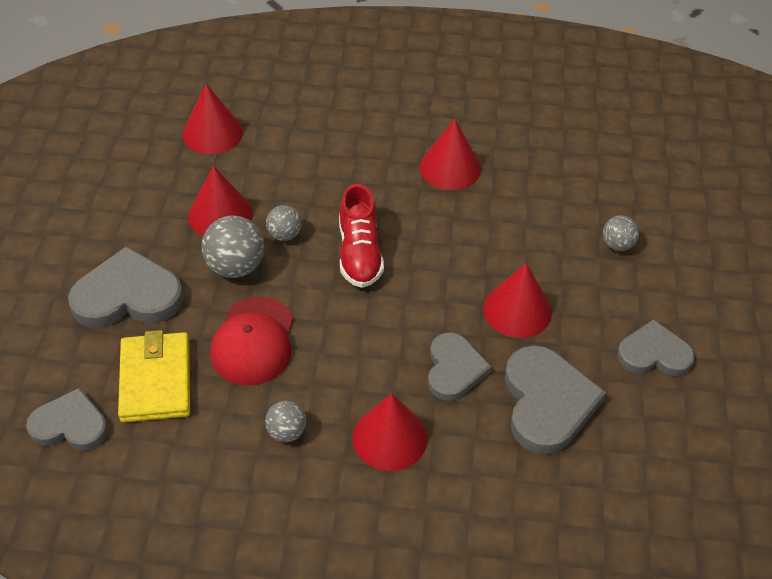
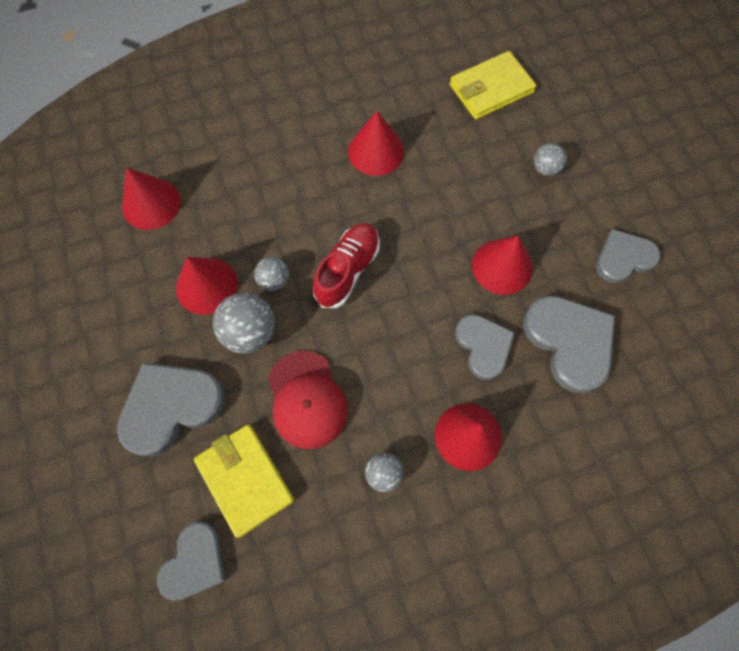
camera: 25 degrees left, 20 degrees up
(70, 425) = (195, 562): grey heart -> grey heart turned 135 degrees clockwise
(359, 253) = (347, 270): red shoe -> red shoe turned 120 degrees counterclockwise
(602, 157) = (491, 89): none -> yellow wallet

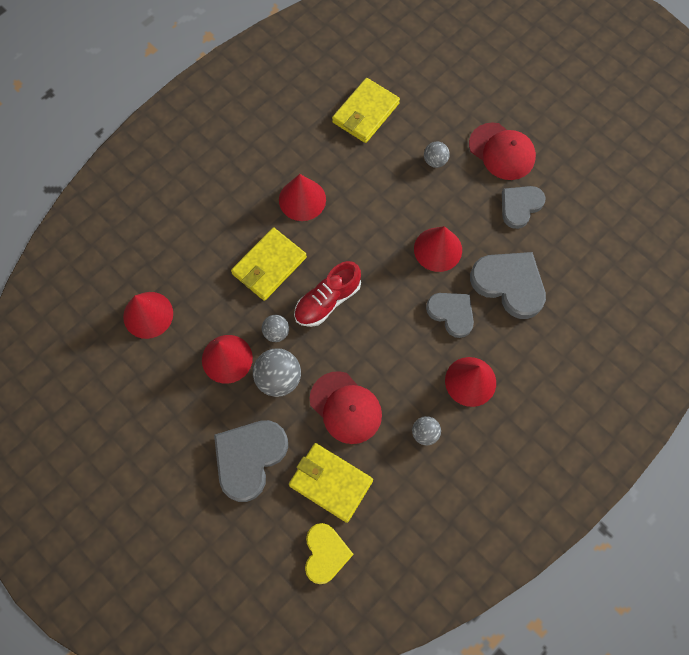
camera: 25 degrees left, 0 degrees up
(195, 562) = (325, 553): grey heart -> yellow heart
(304, 206) = (269, 266): none -> yellow wallet
(347, 270) = (327, 301): red shoe -> red shoe turned 135 degrees counterclockwise
(629, 188) = (502, 151): none -> red cap

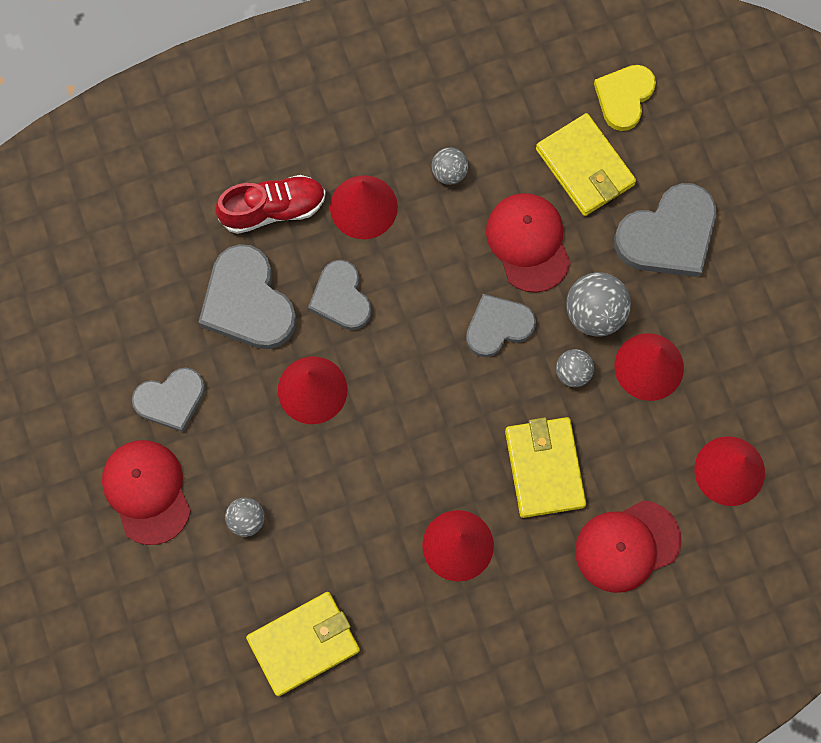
camera: 155 degrees left, 5 degrees up
(197, 242) = (627, 546): none -> red cap
(269, 266) = (544, 468): yellow wallet -> yellow wallet turned 75 degrees counterclockwise
(327, 301) = (489, 385): red shoe -> red shoe (273, 209)
(339, 341) = (498, 326): none -> grey heart

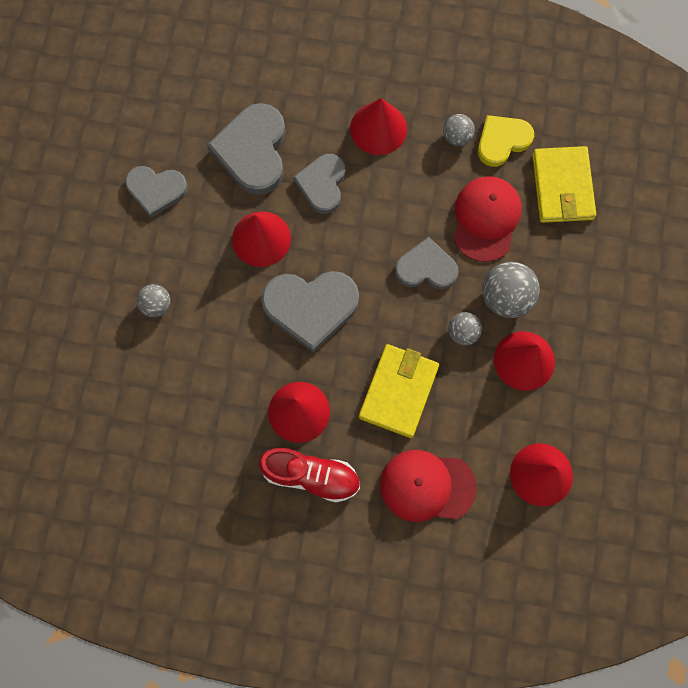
camera: 30 degrees right, 0 degrees up
(147, 491) = (99, 245): red cap -> none
(273, 209) = (312, 96): red shoe -> red shoe (311, 476)
(304, 644) = (142, 419): yellow wallet -> none
(624, 97) = (623, 152): yellow heart -> yellow heart (502, 141)
(668, 235) = (597, 271): grey heart -> grey heart (311, 307)

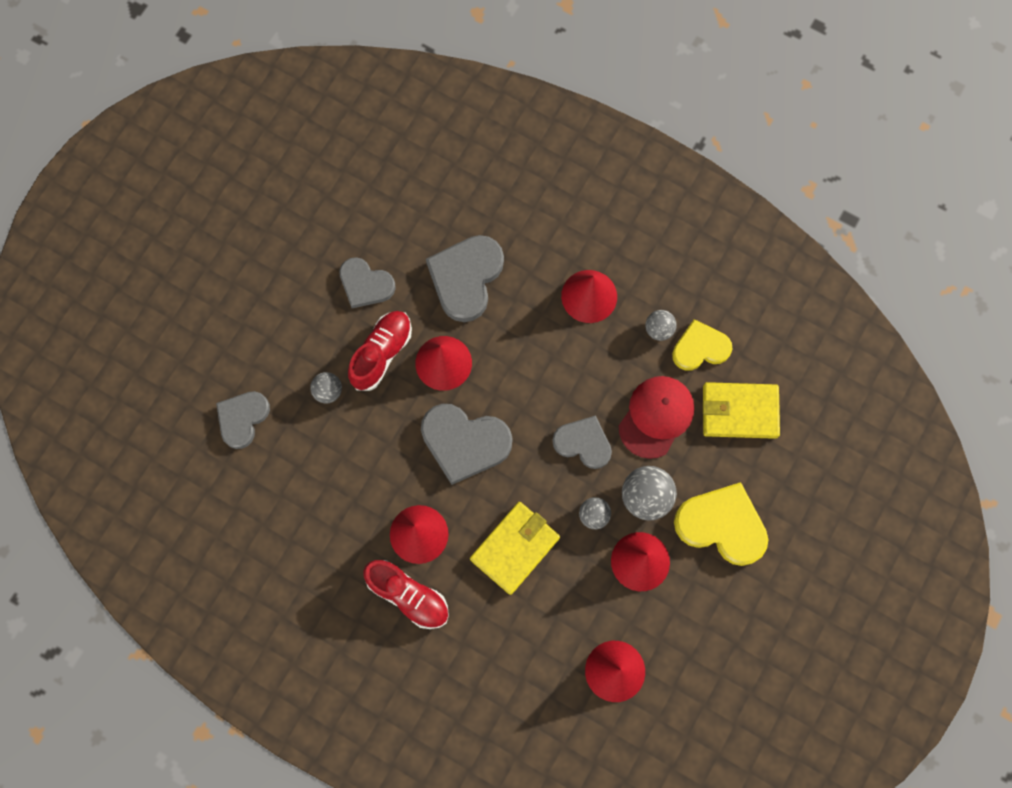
camera: 20 degrees right, 0 degrees up
(197, 250) = (382, 353): none -> red shoe
(322, 184) = (517, 331): grey heart -> grey heart (242, 418)
(427, 486) = (508, 643): red cap -> none
(562, 187) = (739, 411): yellow wallet -> yellow wallet turned 75 degrees clockwise
(588, 298) = (722, 525): none -> yellow heart

